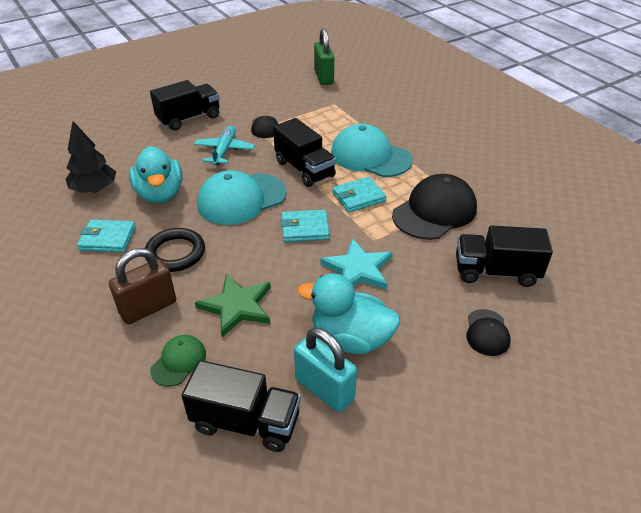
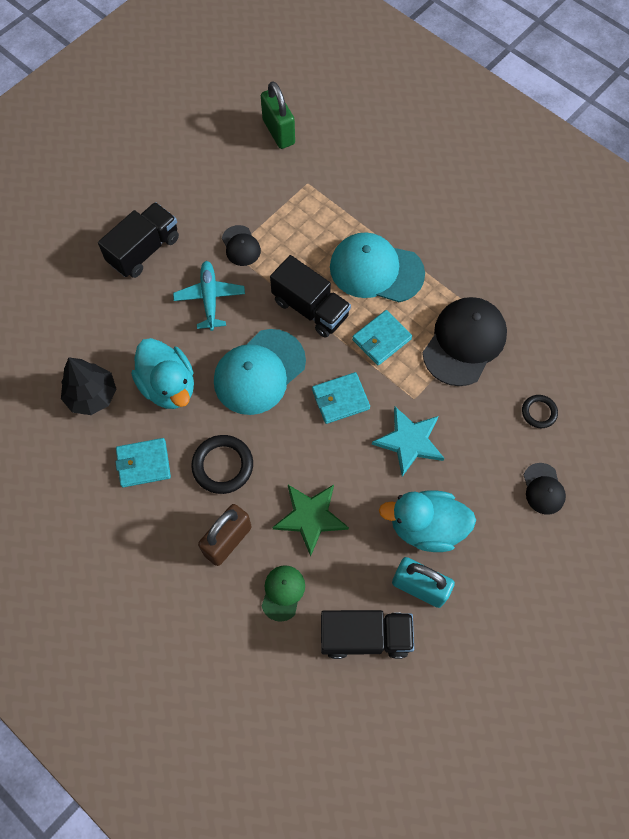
camera: 15 degrees left, 25 degrees up
(496, 272) = (539, 412): black truck -> black ring

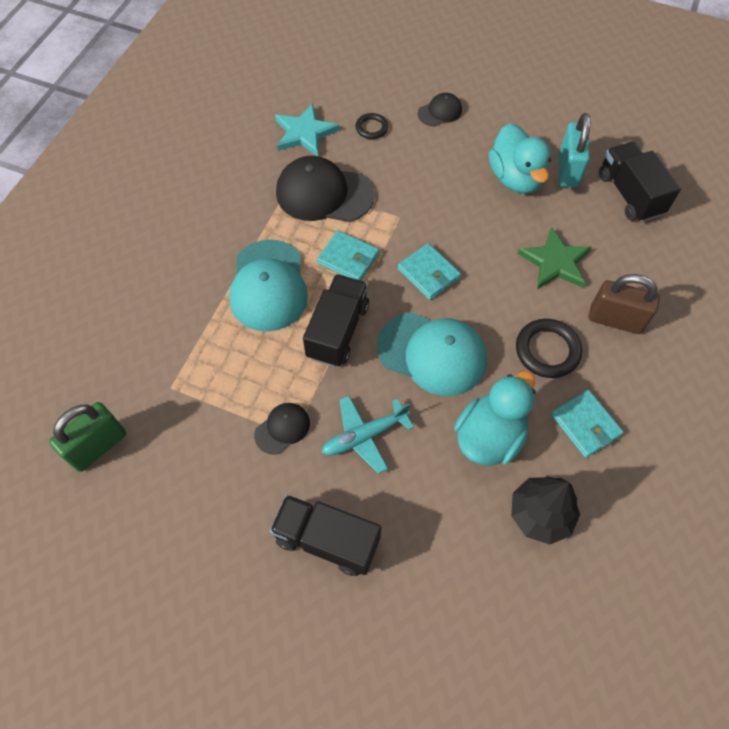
camera: 110 degrees left, 5 degrees down
(283, 592) = (632, 261): green cap -> none
(409, 441) = (444, 209): turquoise star -> turquoise star (304, 133)

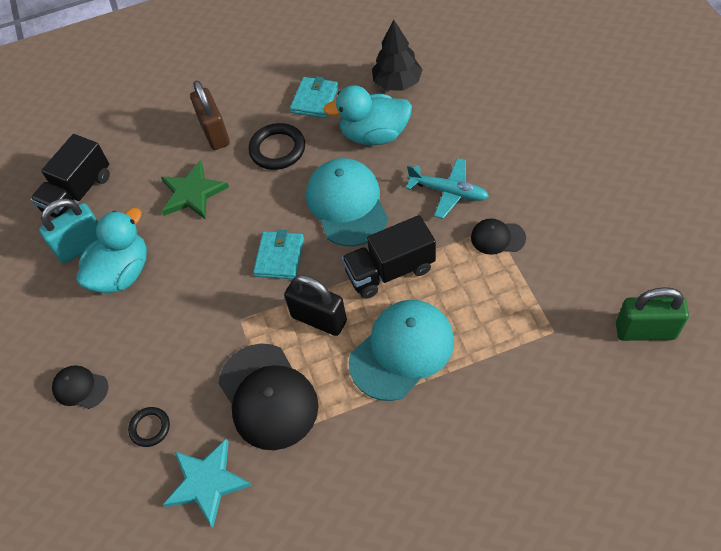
camera: 125 degrees left, 5 degrees down
(327, 540) = (532, 157): black truck -> none
(348, 259) = (319, 319): turquoise wallet -> black padlock

